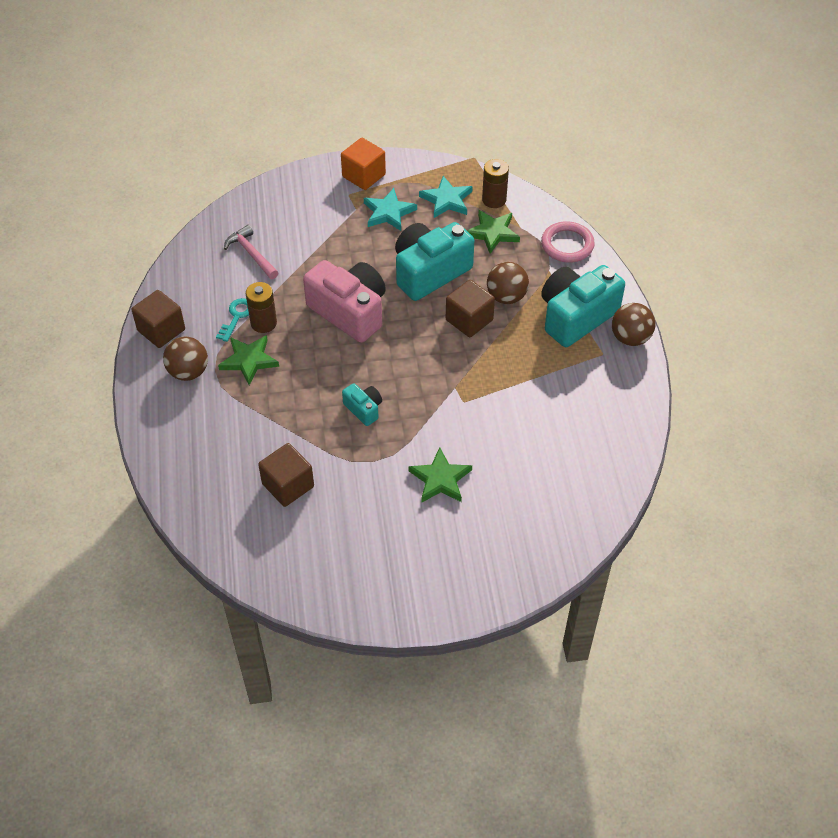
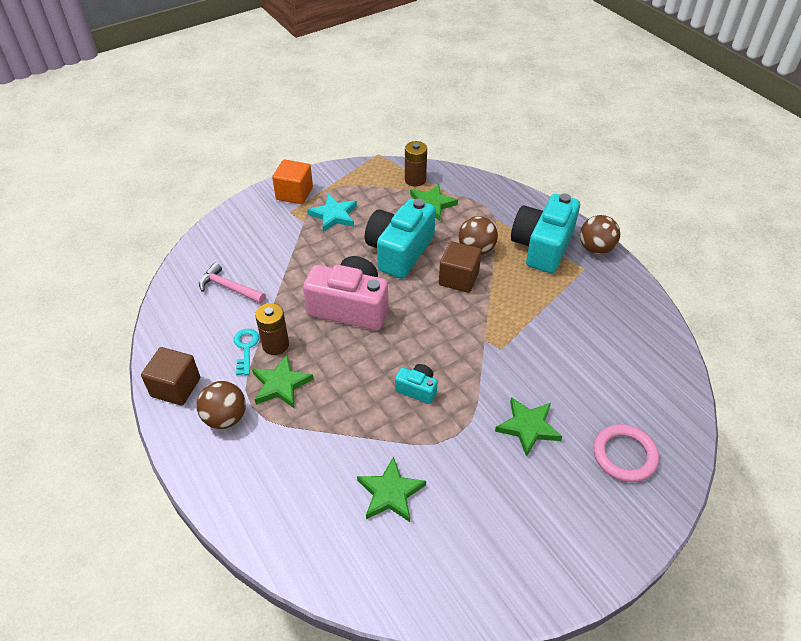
camera: 25 degrees left, 5 degrees down
(288, 485) = (390, 493): brown cube -> green star
(447, 200) = (377, 191): turquoise star -> none
(567, 245) = (496, 195): pink ring -> pink ring (624, 455)

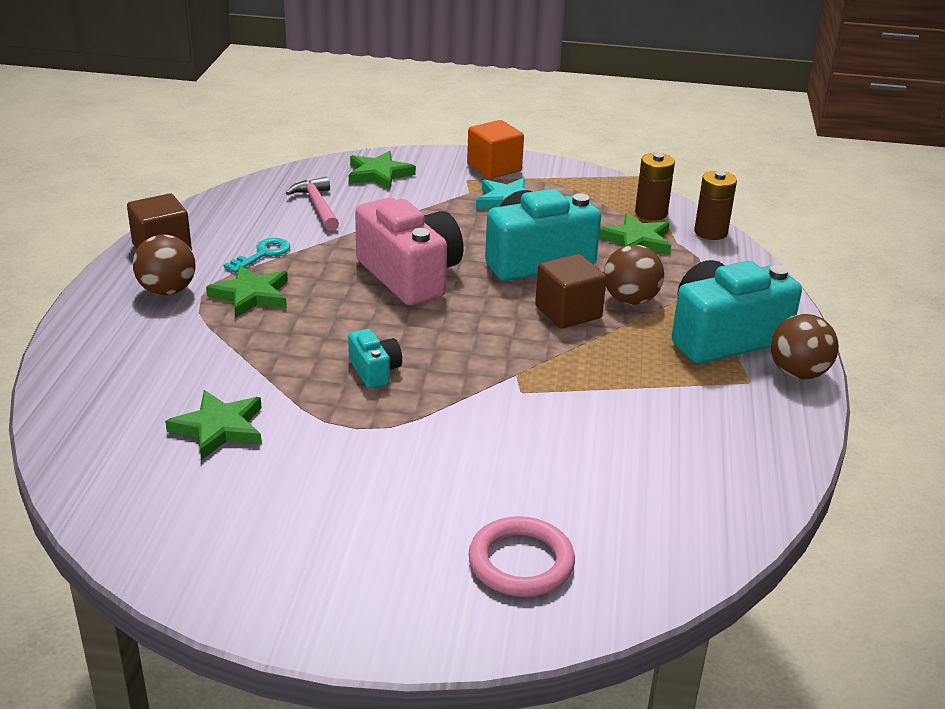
camera: 40 degrees right, 15 degrees down
(275, 345) = (293, 266): brown battery -> brown battery (710, 232)
(528, 427) = (444, 469): green star -> green star (379, 174)

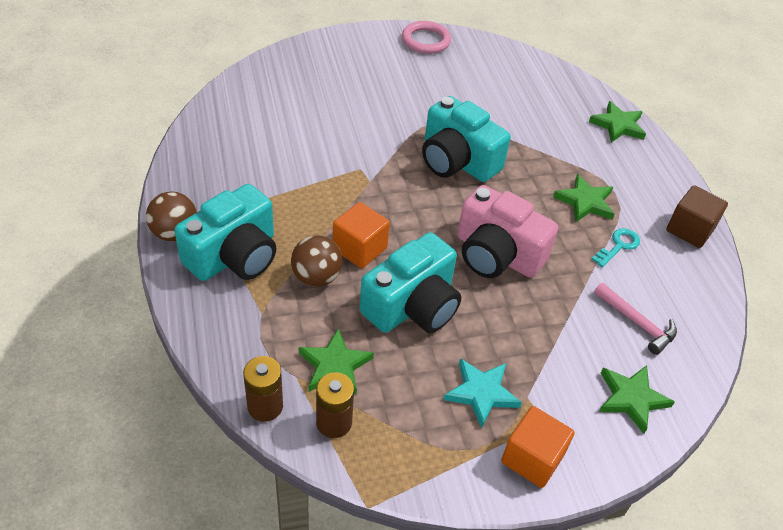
camera: 155 degrees right, 15 degrees up
(167, 291) = (639, 190): brown ball -> none
(219, 428) = (508, 104): green star -> green star (618, 125)
(263, 254) = (618, 246): turquoise key -> turquoise key turned 150 degrees counterclockwise
(374, 371) = (457, 161): turquoise camera -> turquoise camera, size x2.13
(521, 562) = (315, 73): pink ring -> pink ring (426, 40)
(568, 312) = (359, 248): brown cube -> orange cube

